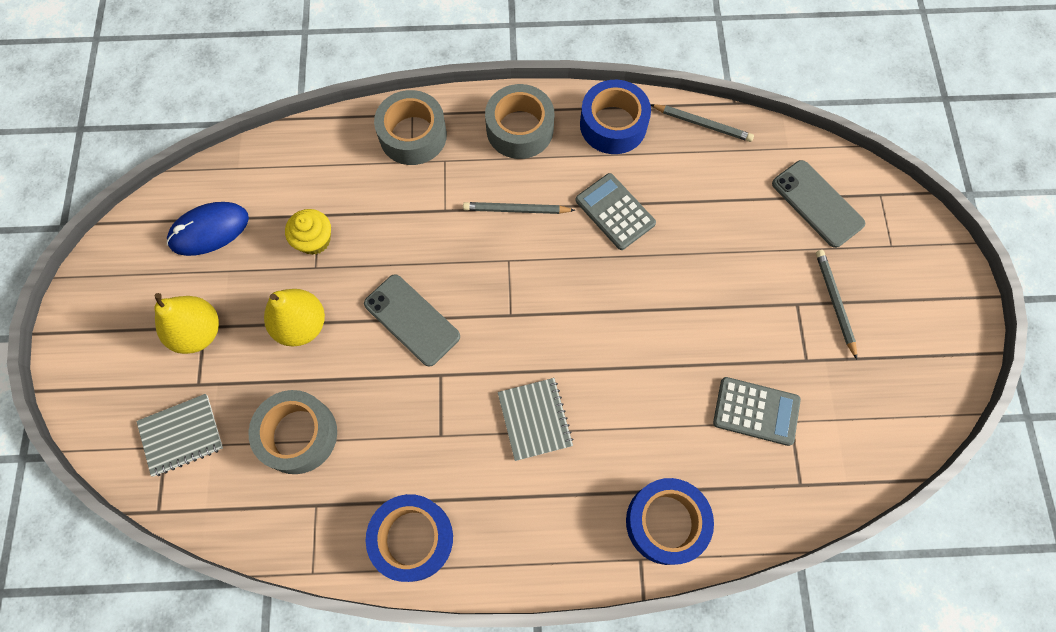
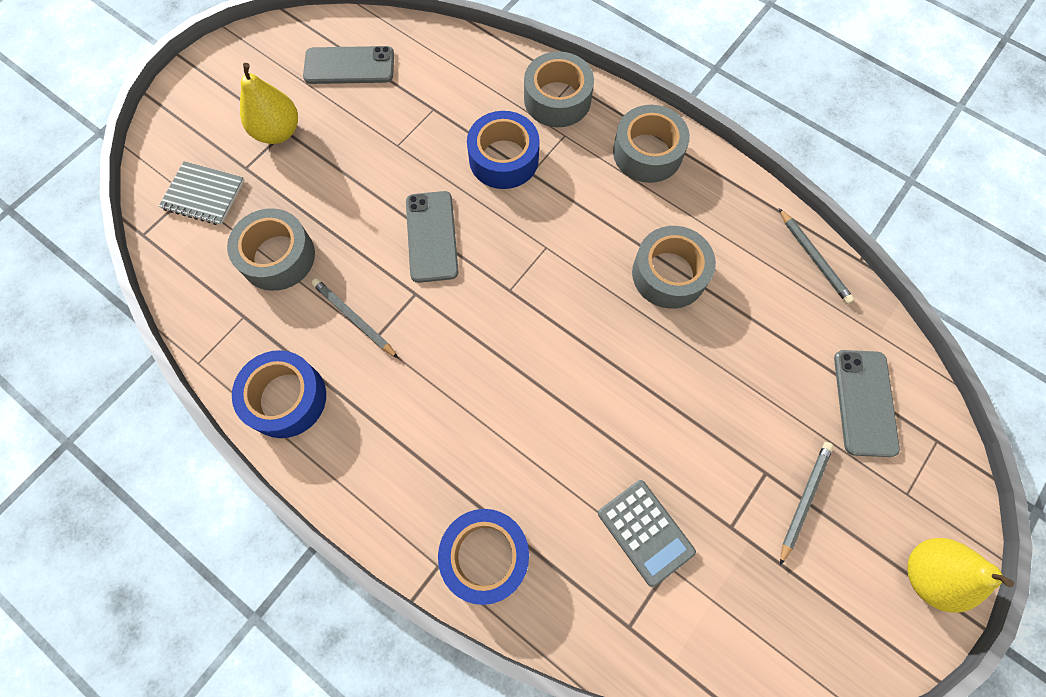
camera: 40 degrees right, 0 degrees up
(209, 230) = (349, 66): blue mouse -> grey phone
(301, 325) = (350, 180): yellow pear -> yellow pear (927, 574)
(314, 240) = (414, 125): yellow cupcake -> none
(516, 210) = (588, 213): grey pencil -> grey pencil (354, 318)
(535, 419) = (455, 386): grey notebook -> none
(613, 124) = (731, 203): blue tape -> blue tape (503, 158)
(615, 212) = (669, 274): grey calculator -> grey tape

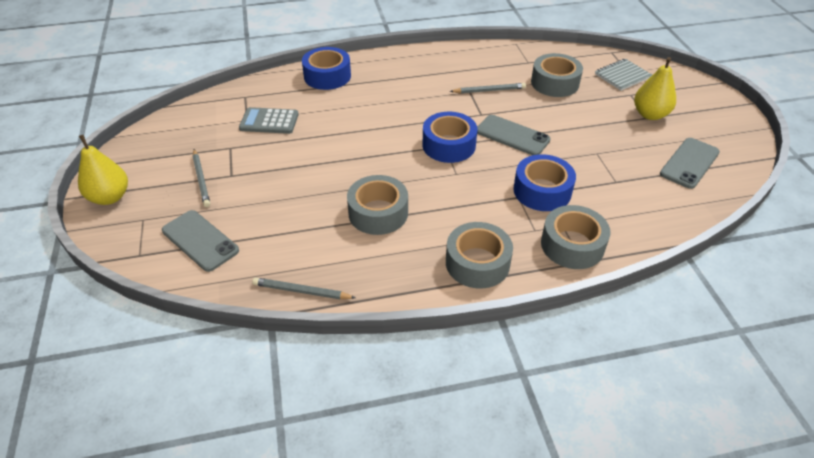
camera: 130 degrees right, 25 degrees down
(286, 398) = (469, 58): blue tape -> blue tape (449, 145)

